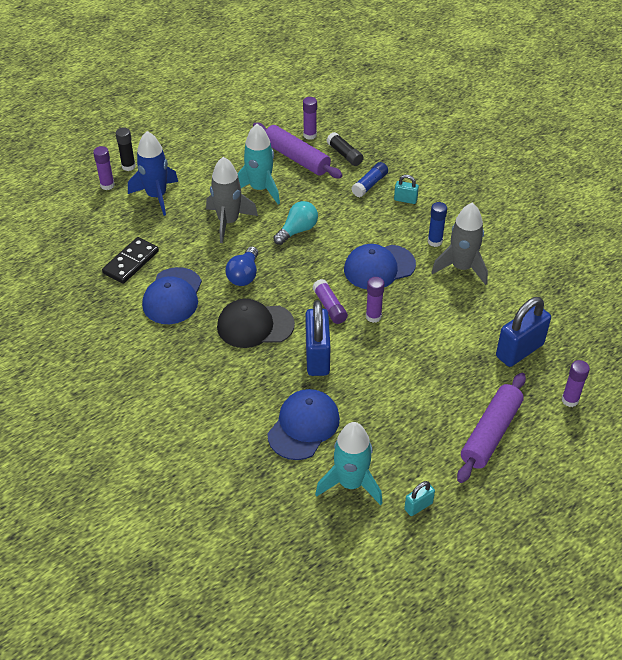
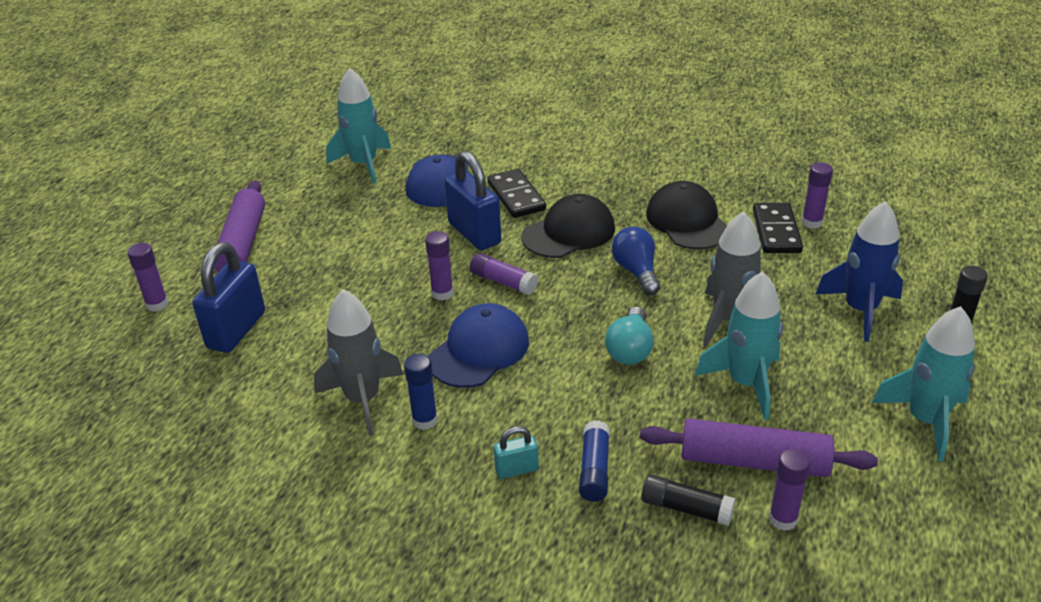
camera: 150 degrees right, 10 degrees down
(107, 185) = (938, 295): purple glue stick -> purple glue stick (812, 222)
(172, 296) = (687, 221): blue cap -> black cap
(203, 140) = (925, 420): none -> turquoise rocket
(260, 378) = (516, 196): none -> black domino
(418, 506) = (291, 173): turquoise padlock -> none

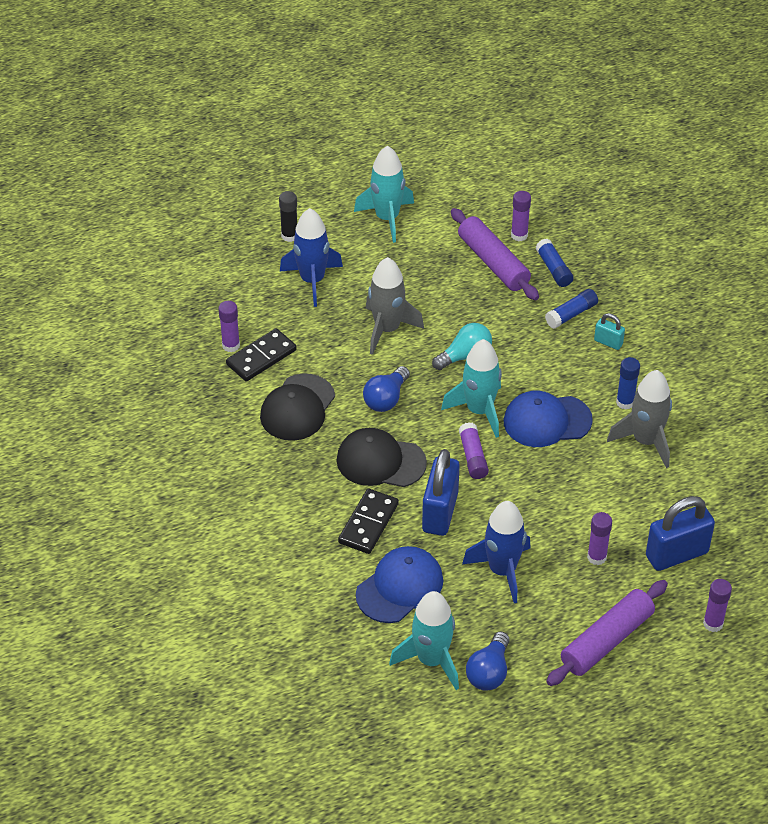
camera: 135 degrees left, 10 degrees up
(315, 181) = (489, 672): none -> blue light bulb
(377, 232) = (502, 570): none -> blue rocket
(442, 293) = (520, 479): purple glue stick -> purple glue stick (596, 557)
(686, 508) = (554, 269): black glue stick -> blue glue stick
(746, 383) = (436, 294): turquoise rocket -> turquoise rocket (479, 411)

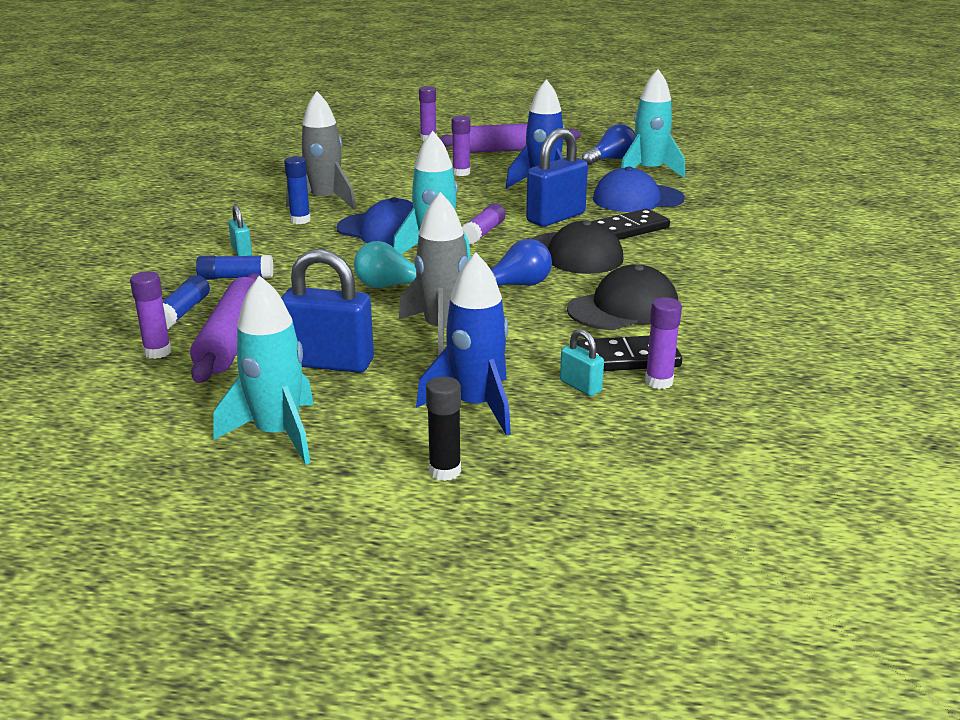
camera: 145 degrees left, 20 degrees down
(270, 321) = (580, 386): none -> turquoise padlock
(676, 554) = (402, 161): blue padlock -> blue padlock (329, 363)

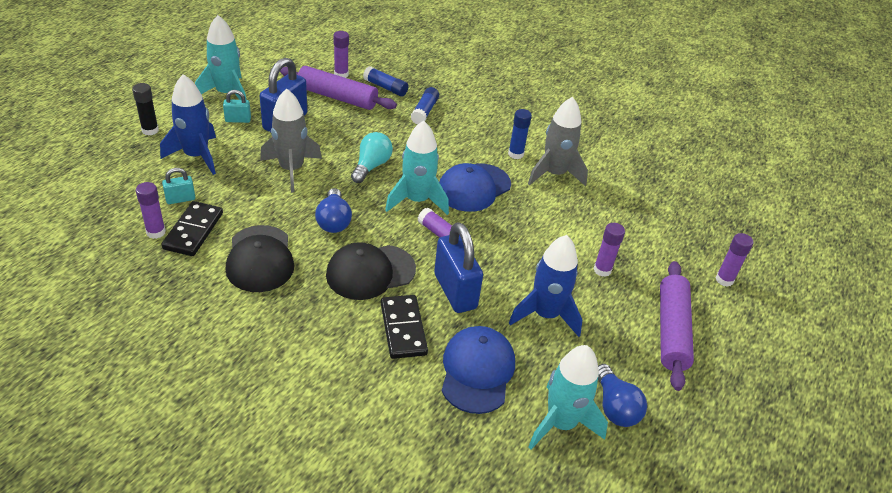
camera: 105 degrees right, 15 degrees up
(242, 252) = (467, 120): turquoise padlock -> turquoise padlock (238, 120)

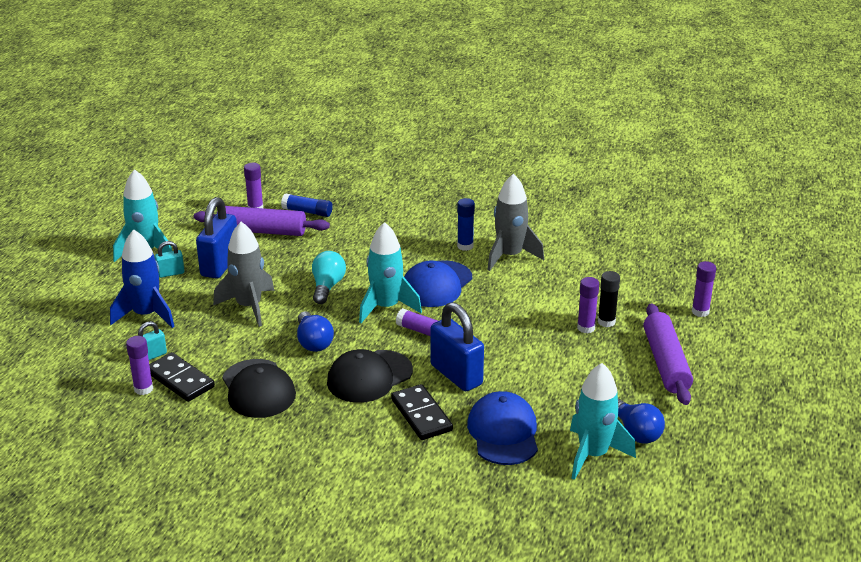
camera: 10 degrees left, 10 degrees down
(150, 130) = (85, 302): black glue stick -> black glue stick (606, 322)
(193, 231) = (180, 380): black domino -> black domino turned 45 degrees counterclockwise
(424, 111) = (357, 226): blue glue stick -> none
(545, 315) = (547, 375): blue rocket -> none

